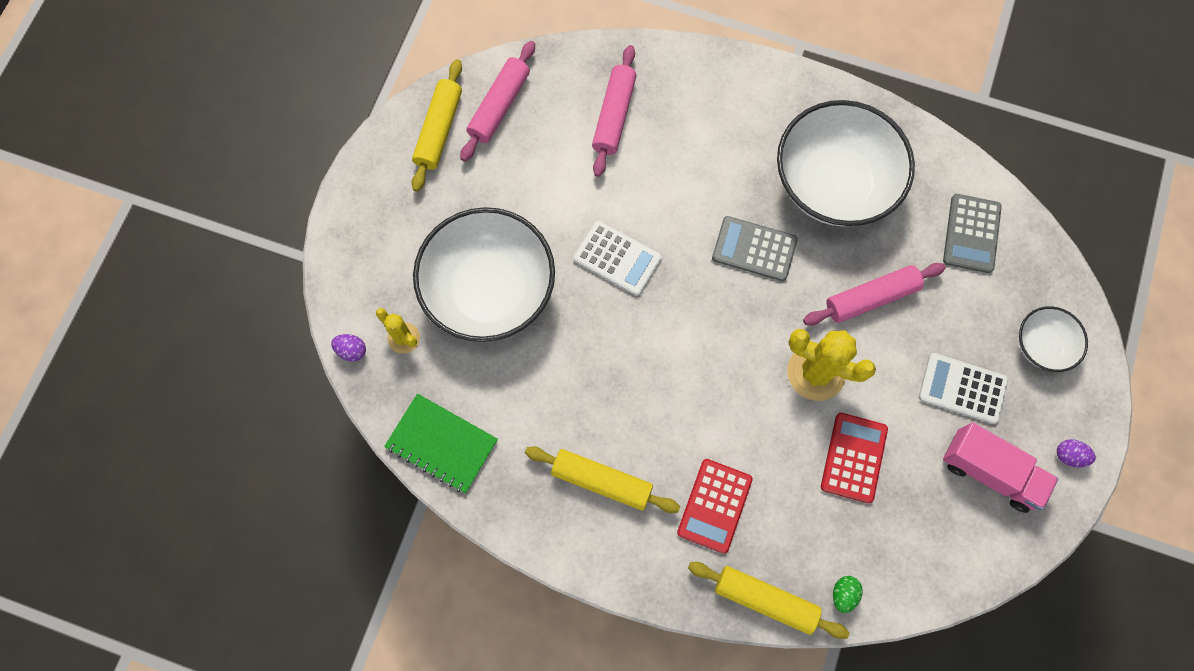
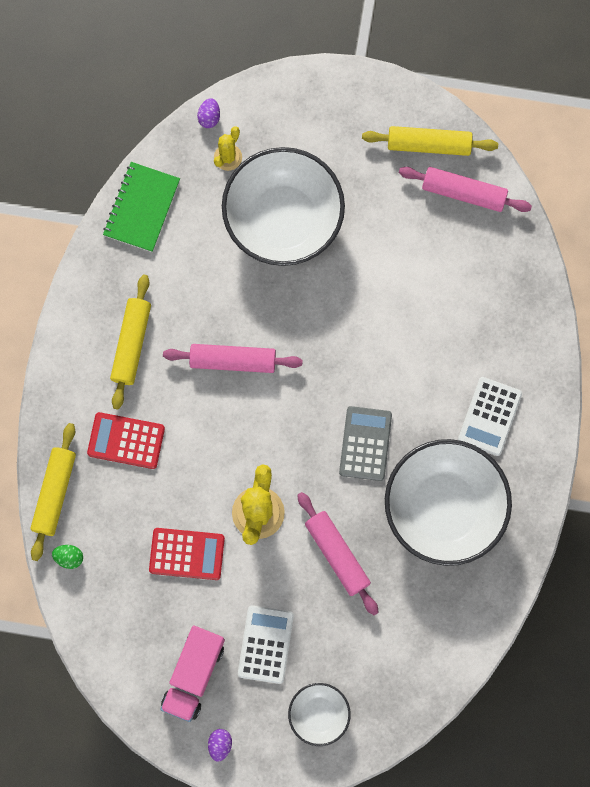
camera: 80 degrees right, 5 degrees up
(614, 116) = (475, 297): pink rolling pin -> pink rolling pin (233, 361)
(617, 258) = (333, 323): white calculator -> white calculator (489, 416)
(971, 234) = (418, 642): grey calculator -> none

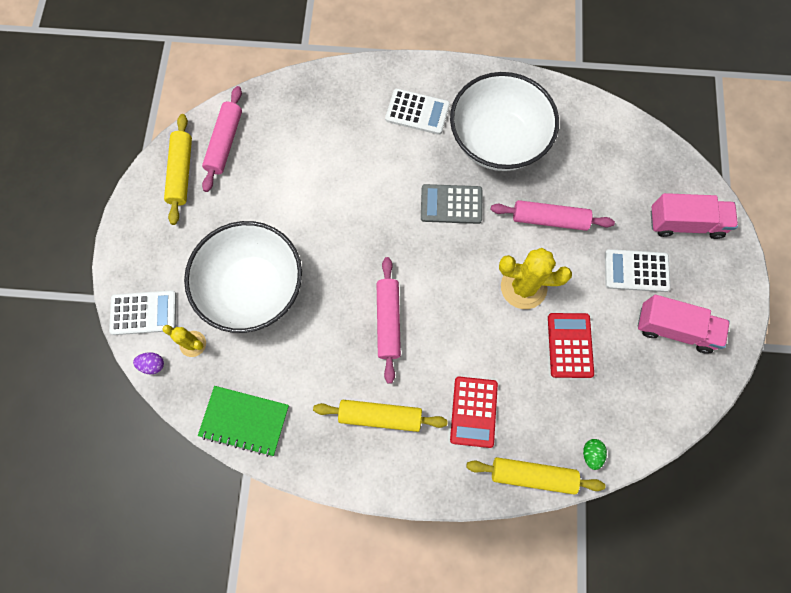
camera: 95 degrees left, 5 degrees down
(220, 744) = (729, 301): purple egg -> none
(266, 107) = (143, 313): none -> white calculator
(319, 714) = (685, 223): white bowl -> pink truck
(337, 554) = (549, 219): pink rolling pin -> pink rolling pin turned 45 degrees clockwise

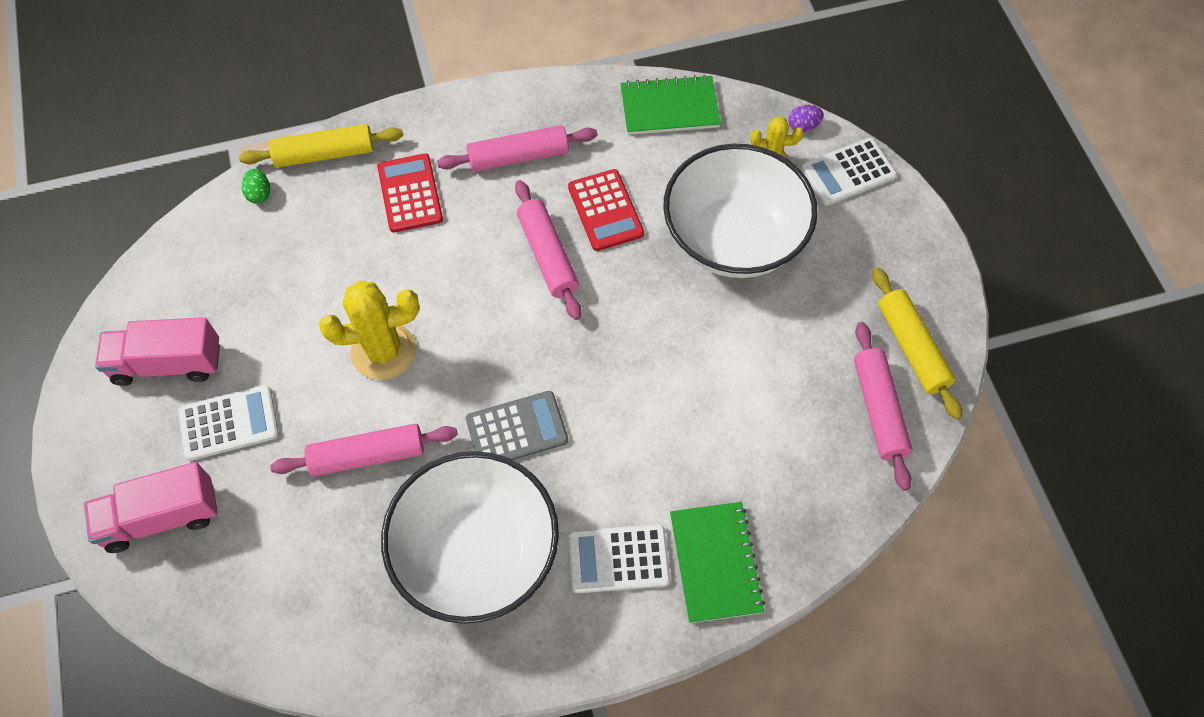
camera: 160 degrees right, 10 degrees down
(364, 93) = (715, 563): none -> green notebook
(380, 416) = (518, 156): yellow rolling pin -> pink rolling pin
(570, 345) = (306, 300): red calculator -> red calculator (605, 210)

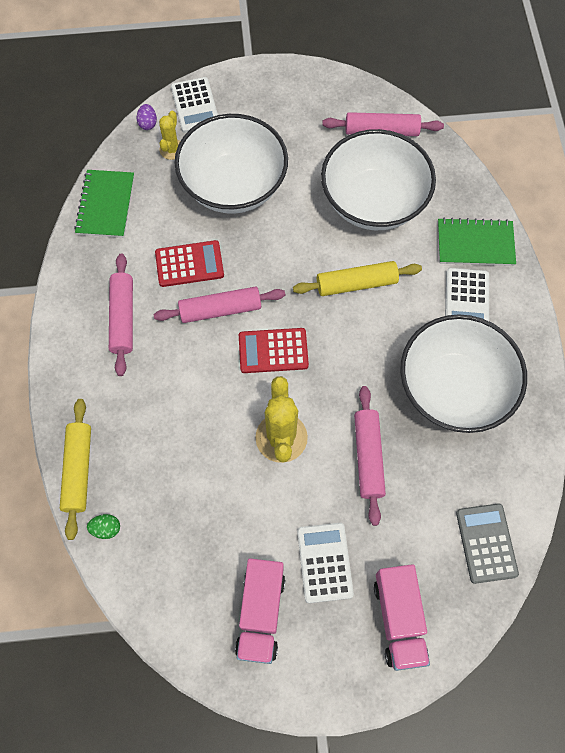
camera: 80 degrees left, 5 degrees up
(410, 193) = (137, 404): red calculator -> red calculator (273, 351)
(516, 430) = (363, 350): grey calculator -> grey calculator (486, 543)
(753, 414) = (373, 202): none -> white bowl
(911, 348) = (340, 103): yellow rolling pin -> yellow rolling pin (356, 284)

